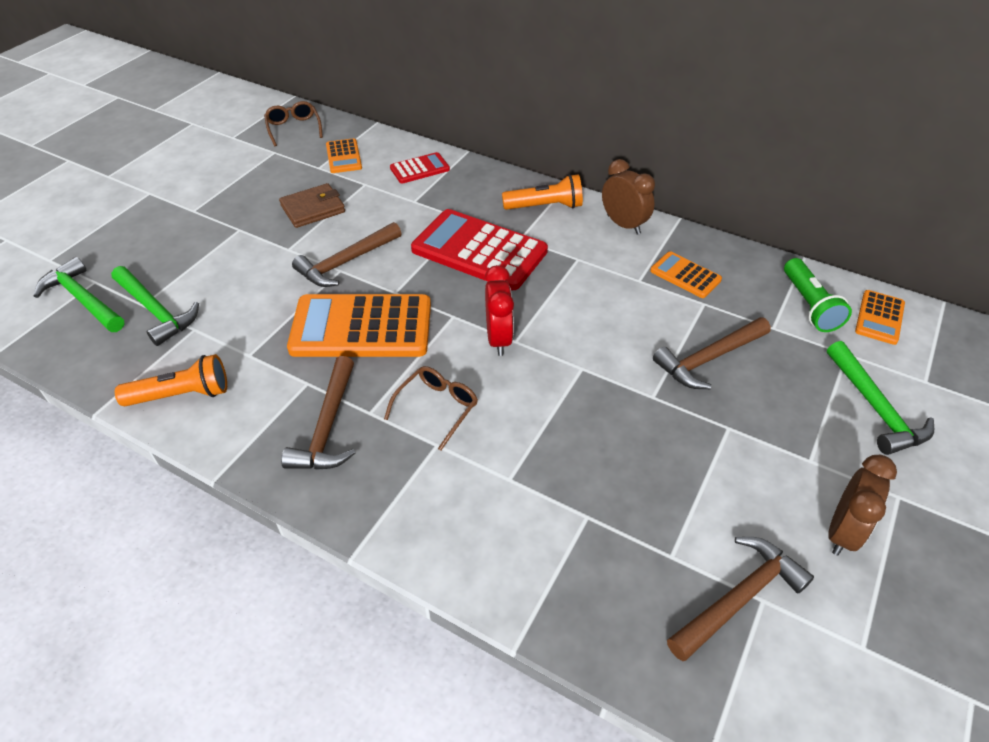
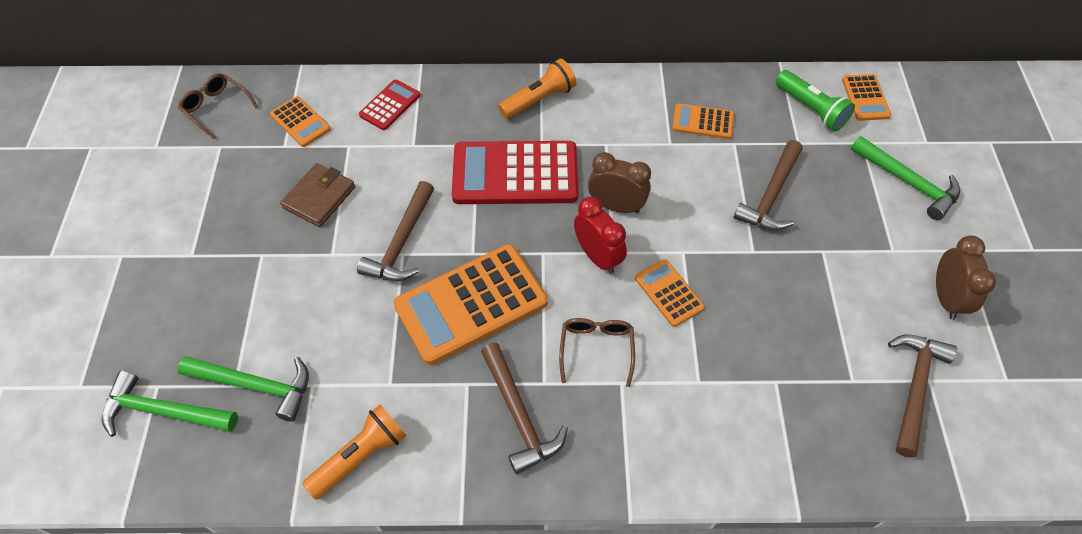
camera: 30 degrees left, 10 degrees up
(541, 394) = (669, 293): none -> orange calculator
(623, 224) = (619, 90): brown clock -> brown clock (616, 206)

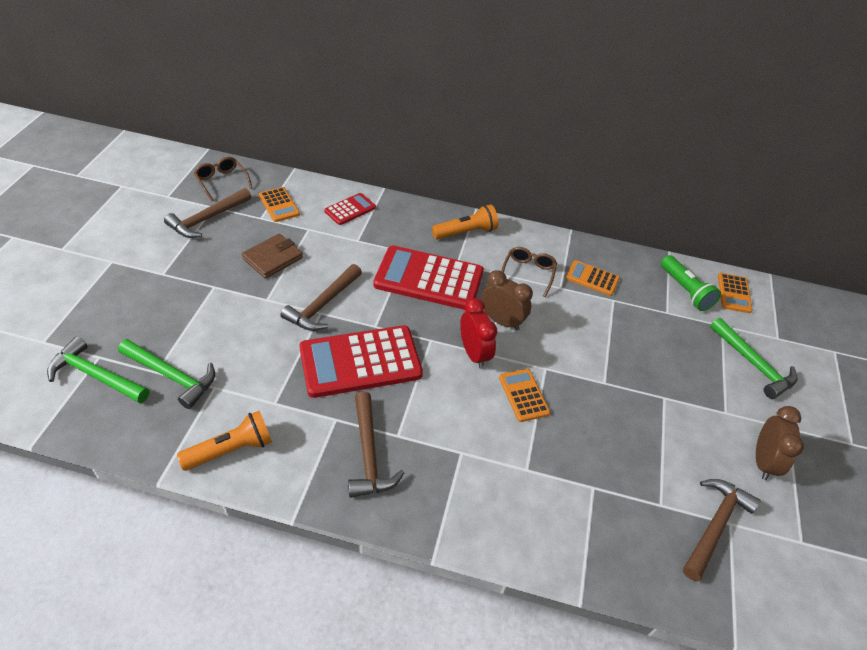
camera: 10 degrees right, 10 degrees down
(471, 304) = (360, 362): orange calculator -> red calculator
(596, 349) = (449, 421): brown glasses -> brown glasses (528, 273)
(771, 195) = (632, 345): brown hammer -> brown hammer (207, 219)

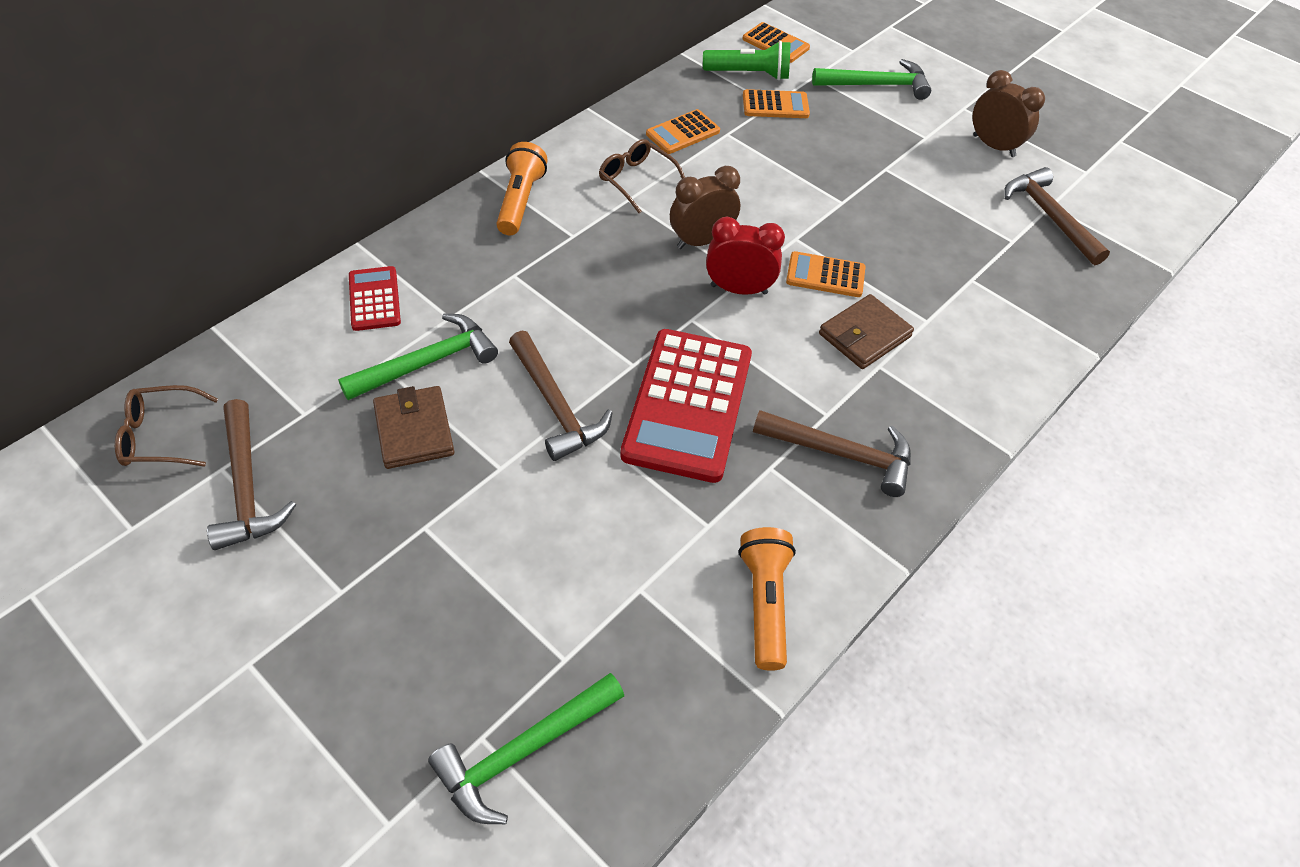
camera: 60 degrees left, 5 degrees up
(172, 376) = (586, 640): green hammer -> green hammer (427, 362)
(279, 205) = (291, 379): orange calculator -> orange calculator (775, 105)
(429, 279) = (582, 275): red calculator -> none
(484, 435) = (864, 335): none -> brown wallet

